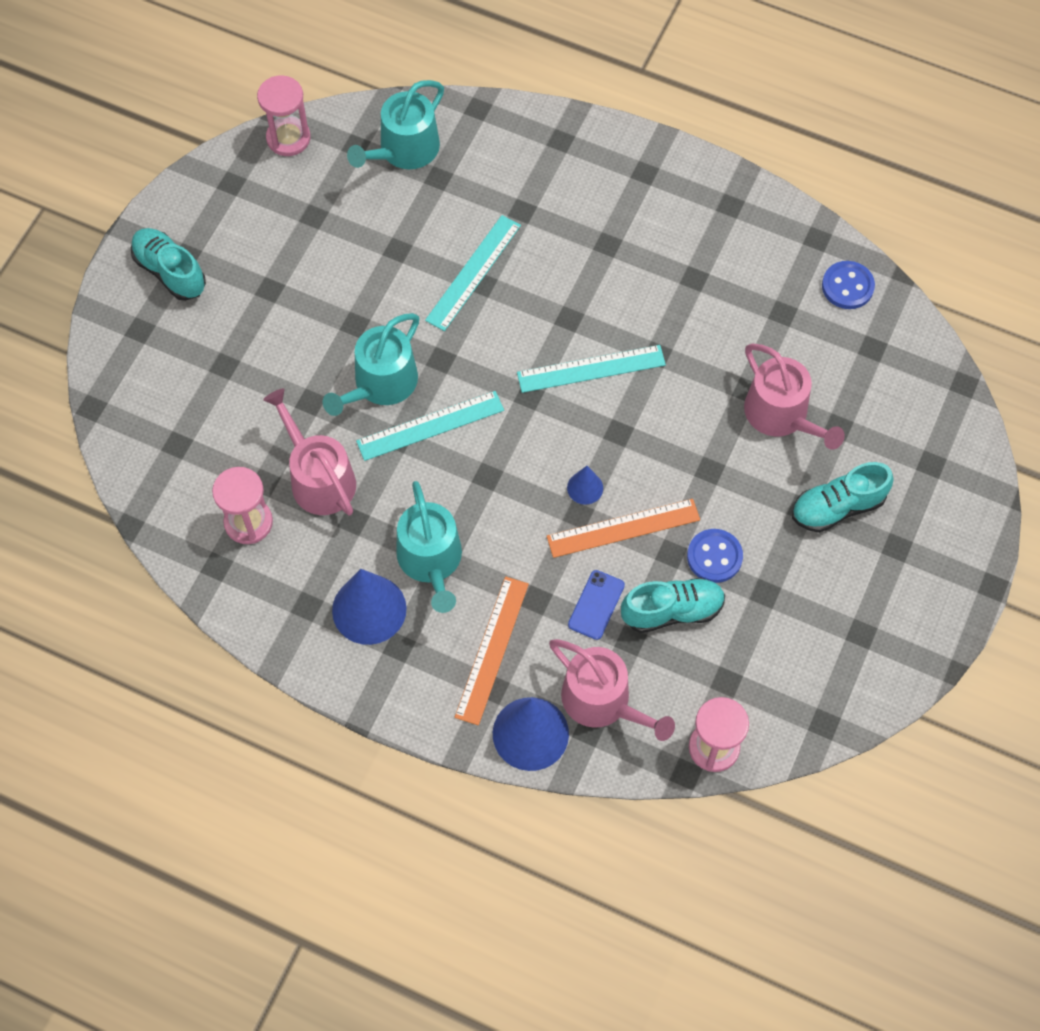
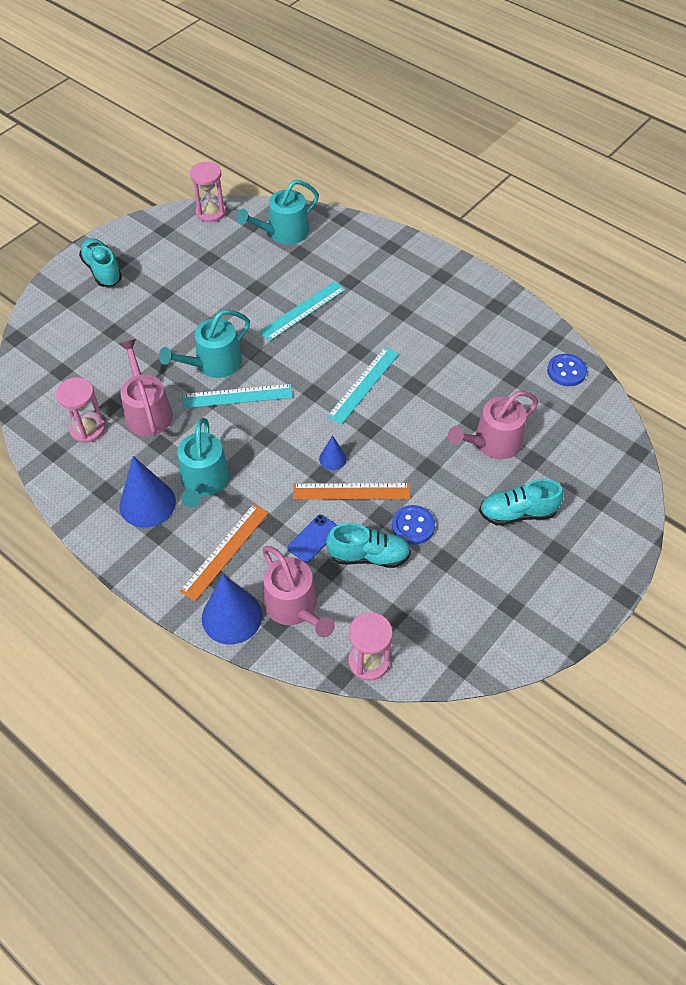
camera: 15 degrees right, 10 degrees down
(591, 369) = (363, 385): turquoise ruler -> turquoise ruler turned 60 degrees counterclockwise
(781, 415) = (493, 443): pink watering can -> pink watering can turned 75 degrees clockwise

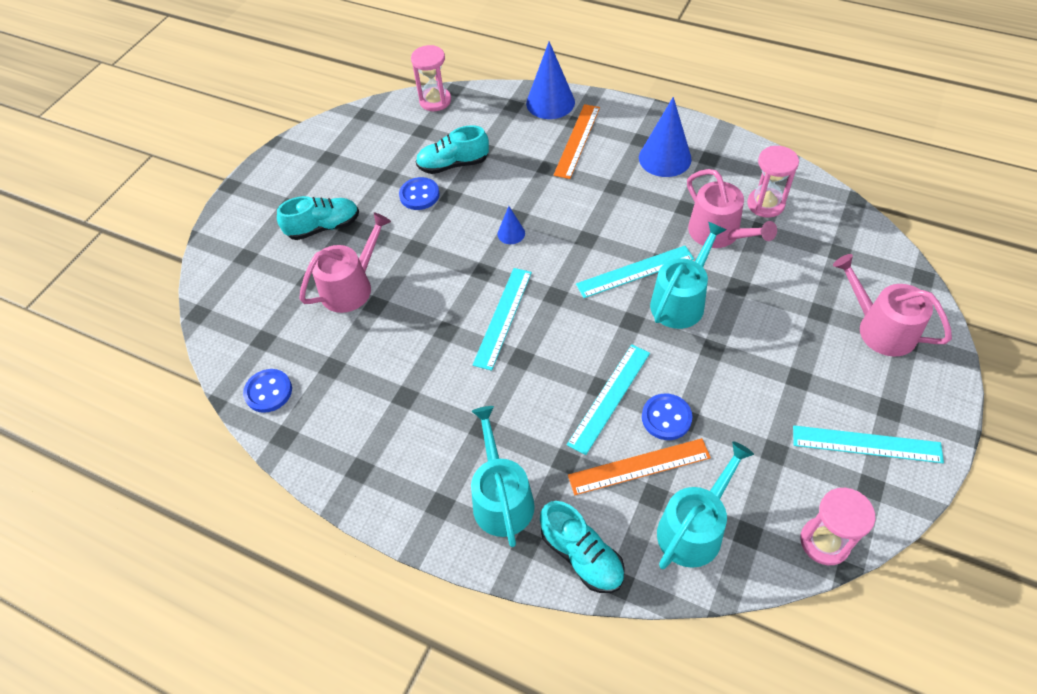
camera: 170 degrees right, 0 degrees up
(102, 271) = (900, 392): turquoise shoe -> turquoise shoe (582, 555)
(148, 249) = (866, 444): none -> turquoise ruler
(204, 482) = (624, 186): turquoise watering can -> turquoise watering can (501, 498)
(269, 290) = (666, 418): none -> blue button
(294, 607) = (503, 118): pink watering can -> pink watering can (880, 328)
(313, 538) = (505, 166): blue phone -> none
(351, 491) = (483, 209): orange ruler -> orange ruler (639, 466)

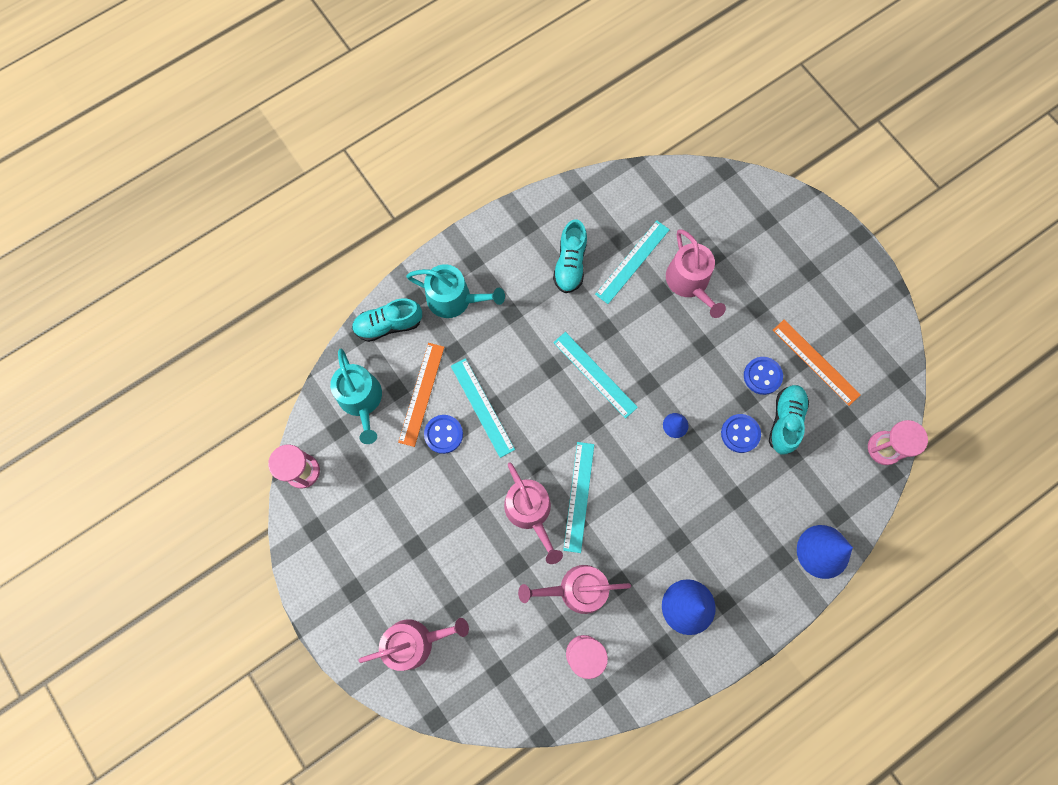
camera: 115 degrees right, 20 degrees up
(268, 392) = (624, 194): blue button -> blue button (740, 433)
(324, 227) = (767, 287): turquoise shoe -> turquoise shoe (570, 264)
(577, 140) = (756, 544): orange ruler -> orange ruler (816, 362)
(681, 301) = (530, 511): turquoise watering can -> pink watering can
(866, 444) = (341, 551): turquoise ruler -> turquoise ruler (632, 262)

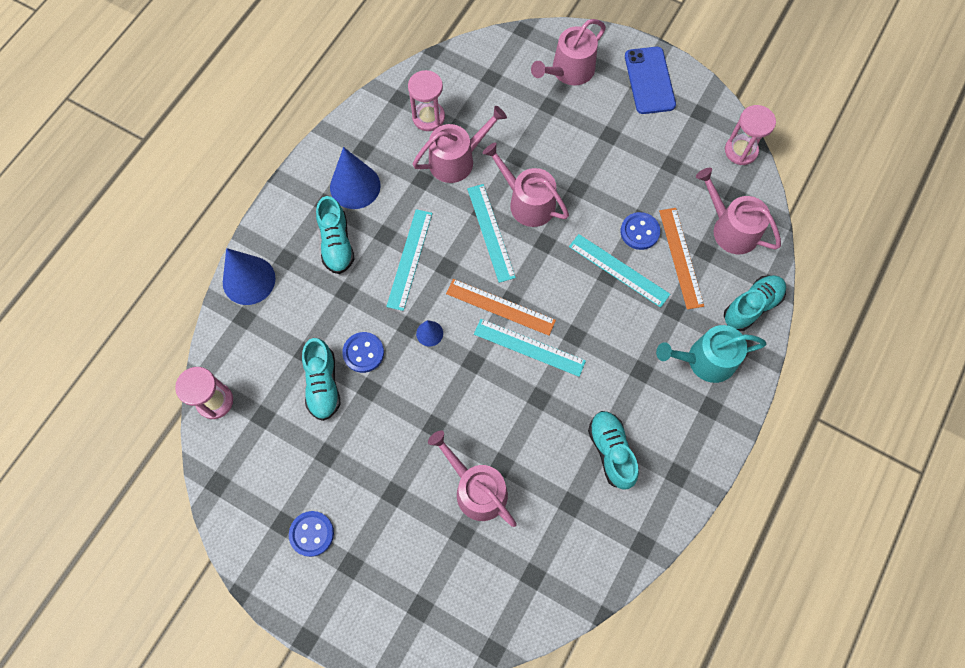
camera: 155 degrees right, 5 degrees down
(341, 590) = (649, 80): none -> blue phone
(361, 400) = (731, 229): turquoise watering can -> pink watering can
(632, 262) = (547, 485): turquoise ruler -> turquoise ruler (409, 259)
(728, 551) = (336, 243): none -> turquoise shoe
(762, 376) = (361, 420): blue button -> blue button (312, 534)
(816, 362) = (311, 460): orange ruler -> orange ruler (500, 307)

